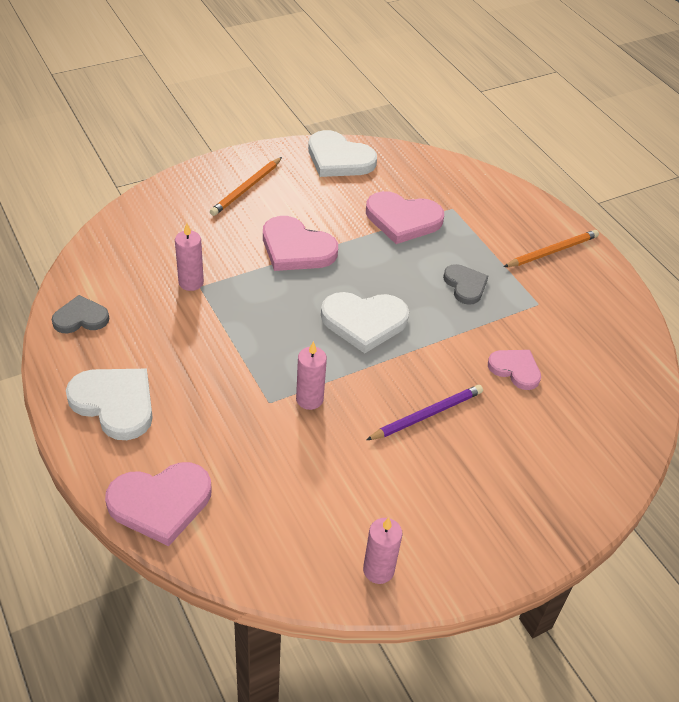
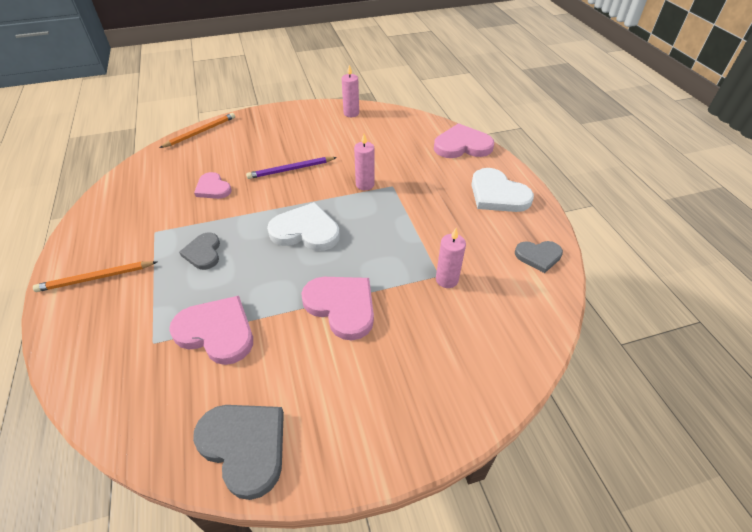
camera: 165 degrees left, 0 degrees up
(246, 189) = (380, 400): orange pencil -> orange pencil (200, 132)
(339, 159) = (245, 446): white heart -> grey heart

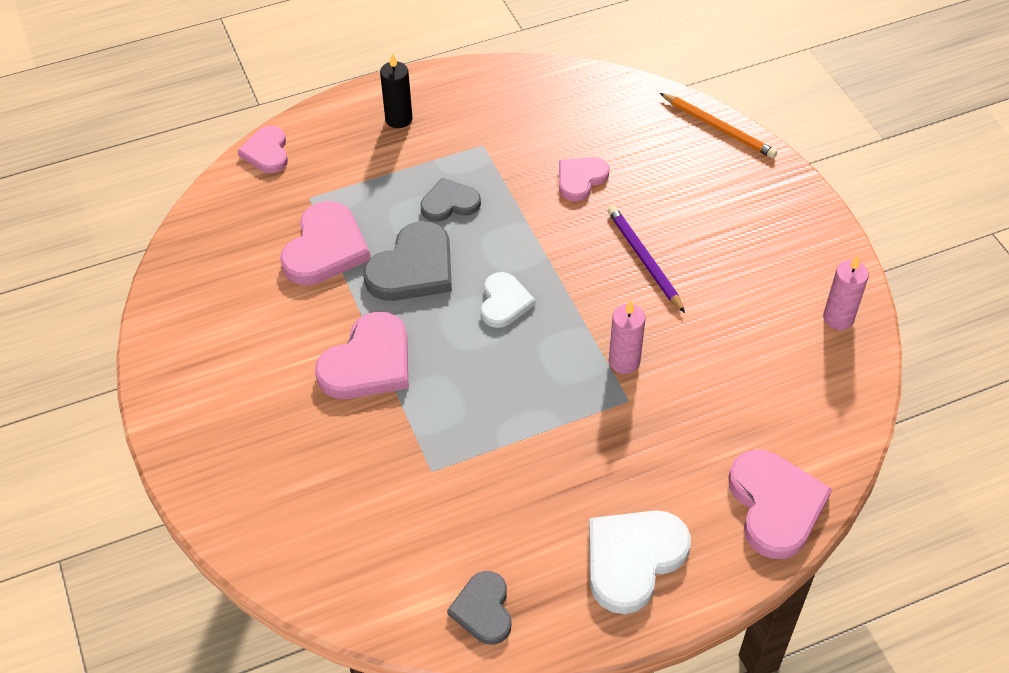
camera: 85 degrees right, 5 degrees up
(76, 377) = (267, 152): none -> pink heart
(96, 278) = (398, 119): orange pencil -> black candle
(245, 446) = (187, 305): grey heart -> grey heart (413, 268)
(305, 231) = (504, 302): white heart -> white heart, size x0.61
(447, 280) = (423, 481): pink candle -> none

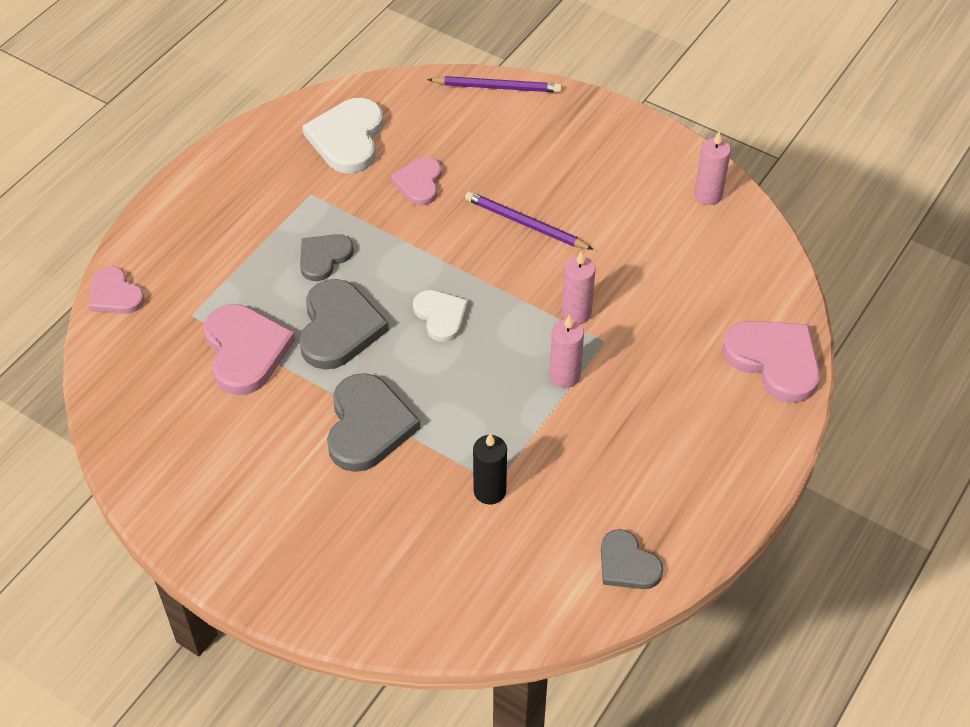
camera: 35 degrees left, 0 degrees up
(368, 362) = (368, 426): pink heart -> grey heart
(398, 119) = (215, 207): black candle -> black candle (489, 491)
(567, 411) = (564, 376): none -> pink candle
(633, 559) = (706, 460): white heart -> white heart (347, 138)
(719, 128) = (497, 87): orange pencil -> purple pencil

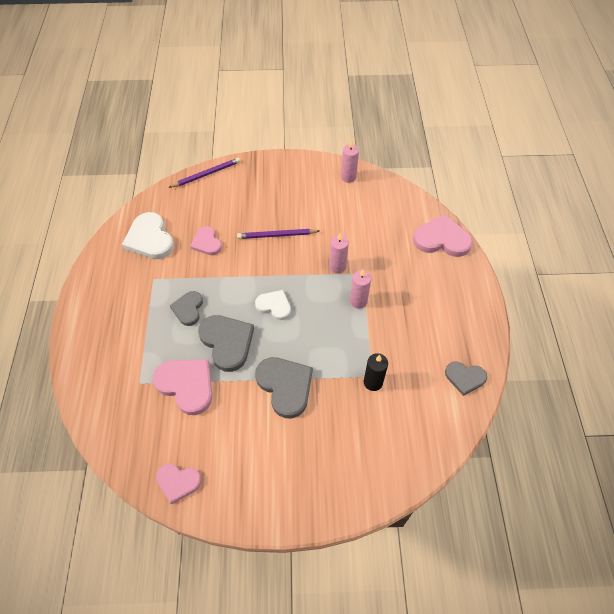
camera: 35 degrees left, 5 degrees up
(115, 295) = (84, 398): pink heart -> pink heart (178, 482)

